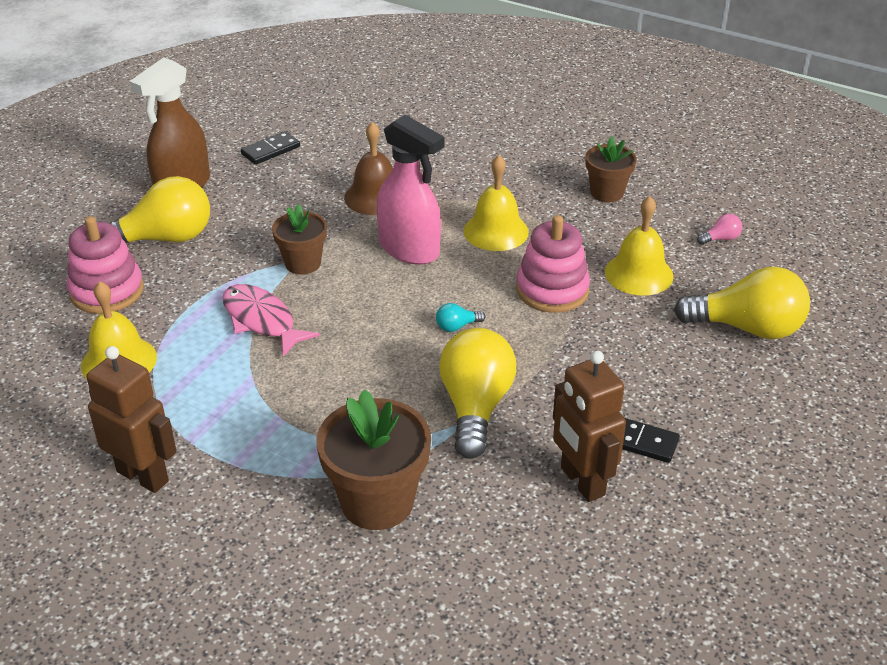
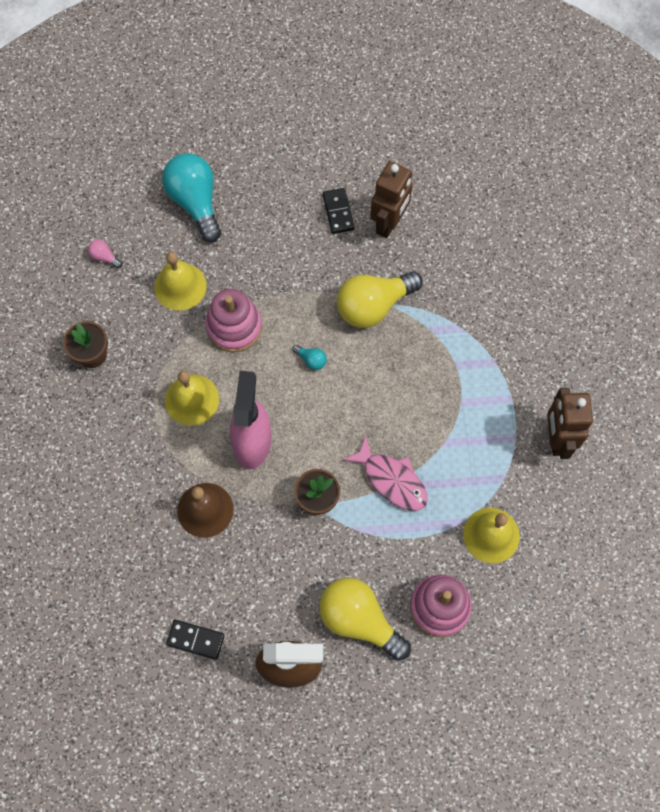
camera: 125 degrees left, 30 degrees up
(261, 320) = (391, 480): pink fish -> pink fish turned 60 degrees counterclockwise
(377, 502) = (479, 309): brown flower pot -> none
(747, 328) = (195, 202): yellow light bulb -> turquoise light bulb

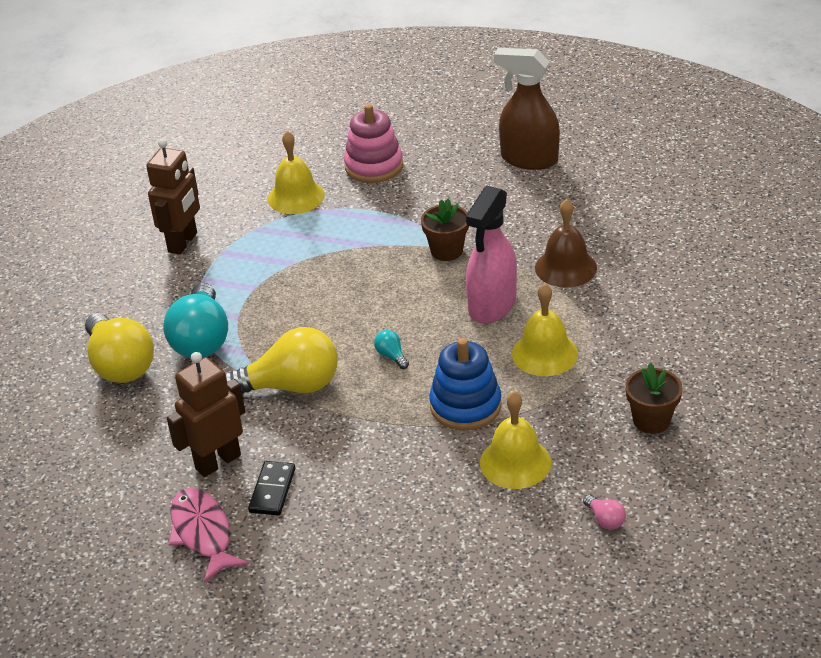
camera: 155 degrees left, 30 degrees down
(195, 202) = (455, 552): turquoise light bulb -> turquoise light bulb (201, 339)
(195, 639) = (610, 189): black domino -> none
(234, 327) = (465, 406): pink stacking toy -> blue stacking toy
(359, 620) = (451, 172): yellow light bulb -> yellow light bulb (120, 365)
(391, 480) = (364, 249): pink fish -> pink fish (203, 533)

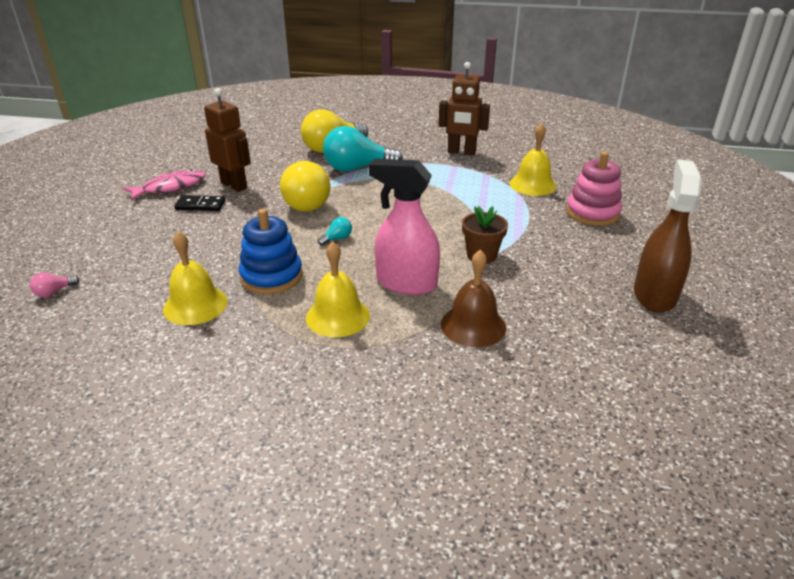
camera: 80 degrees right, 5 degrees down
(605, 520) = (104, 359): pink light bulb -> pink light bulb (54, 292)
(651, 420) = (229, 389): brown flower pot -> none

